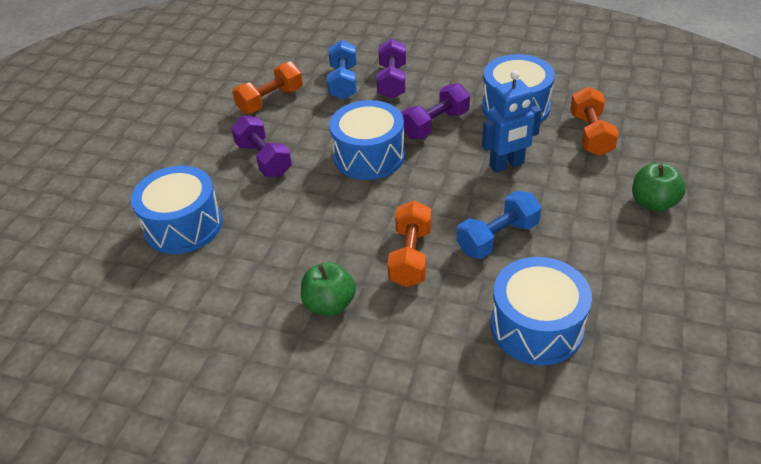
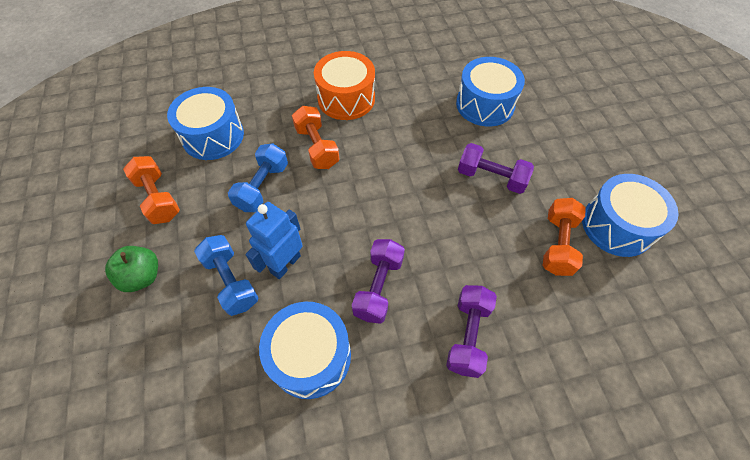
camera: 145 degrees right, 15 degrees up
(330, 304) = (346, 98): green apple -> orange drum
(343, 82) = (516, 307): blue dumbbell -> blue dumbbell (231, 281)
(369, 156) = (410, 219): blue drum -> blue drum (617, 225)
(392, 81) = (468, 335): purple dumbbell -> purple dumbbell turned 45 degrees clockwise
(590, 134) = (216, 347): orange dumbbell -> orange dumbbell (158, 198)

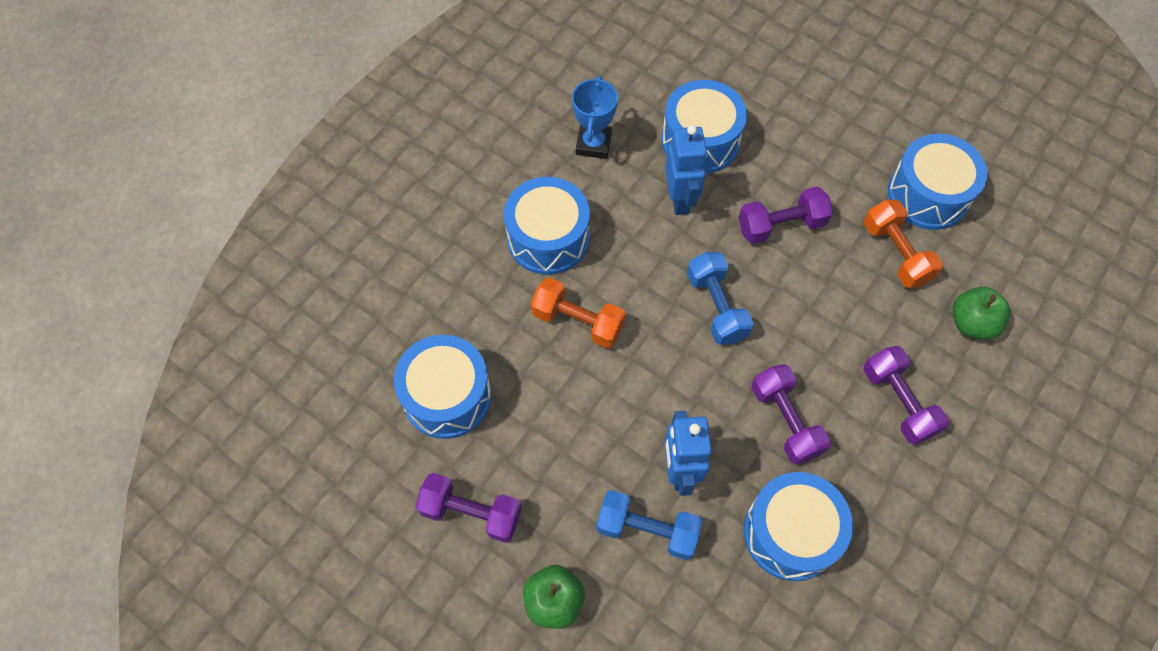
camera: 40 degrees left, 5 degrees up
(158, 198) = (471, 513): orange dumbbell -> purple dumbbell
(262, 187) = (569, 410): blue dumbbell -> blue dumbbell (716, 307)
(346, 98) = (548, 238): orange drum -> blue drum
(420, 71) = (593, 144): none -> blue trophy
(441, 125) = (680, 199): none -> blue robot
(575, 327) = (971, 323): none -> green apple

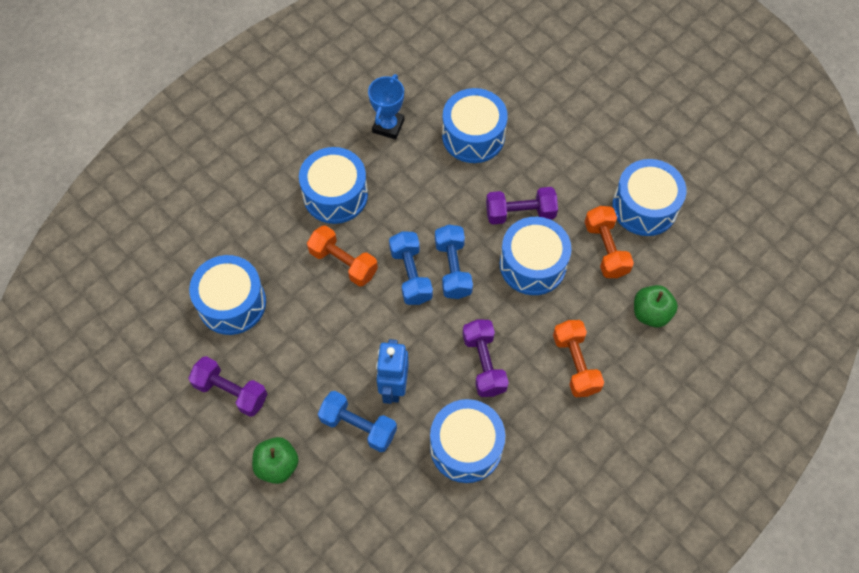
camera: 10 degrees right, 0 degrees up
(666, 323) = (411, 275): none -> blue dumbbell
(680, 199) = (445, 180): blue robot -> none
(813, 286) = (532, 264): none -> blue drum
(898, 402) = (575, 364): purple dumbbell -> orange dumbbell

